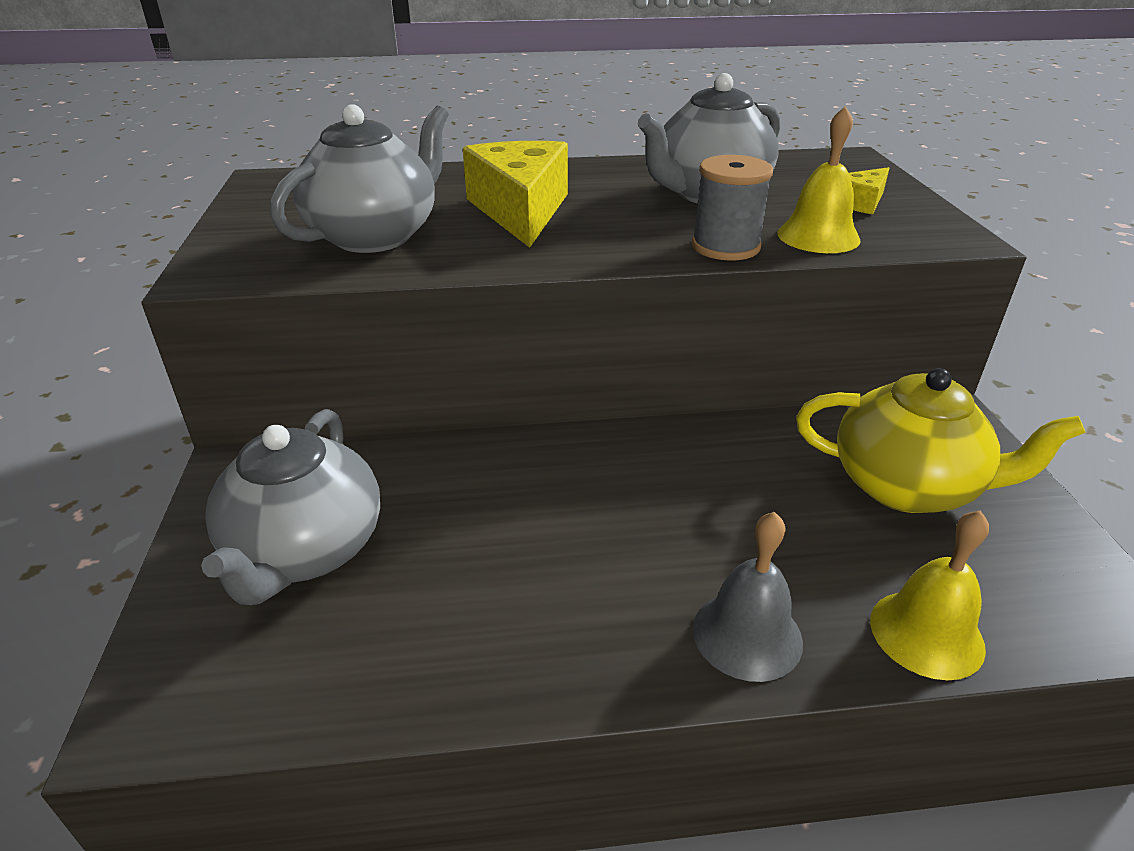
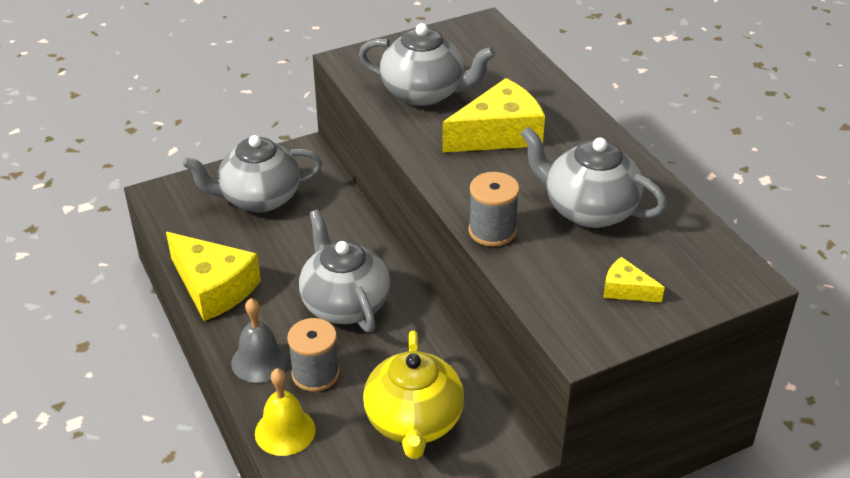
camera: 70 degrees right, 5 degrees up
(517, 668) = (213, 287): none -> yellow cheese
(640, 502) = (344, 304): none -> grey teapot
(793, 568) = (315, 374): none -> grey spool
(818, 236) = (538, 272): yellow bell -> none

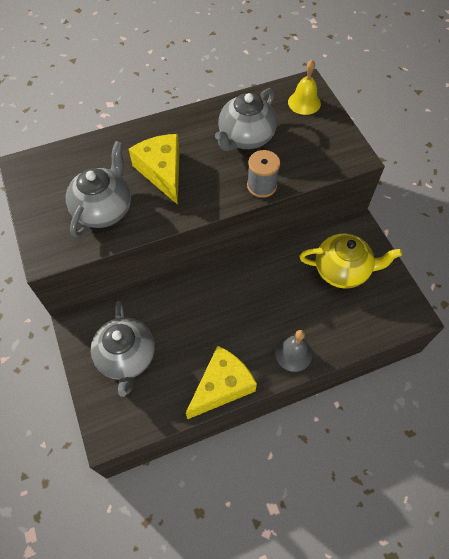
camera: 85 degrees left, 20 degrees up
(285, 431) = (351, 338): yellow bell -> yellow bell (304, 102)
(315, 374) = (305, 321): grey spool -> none
(344, 304) = (245, 302): grey teapot -> none
(626, 290) = (315, 132): yellow cheese -> none

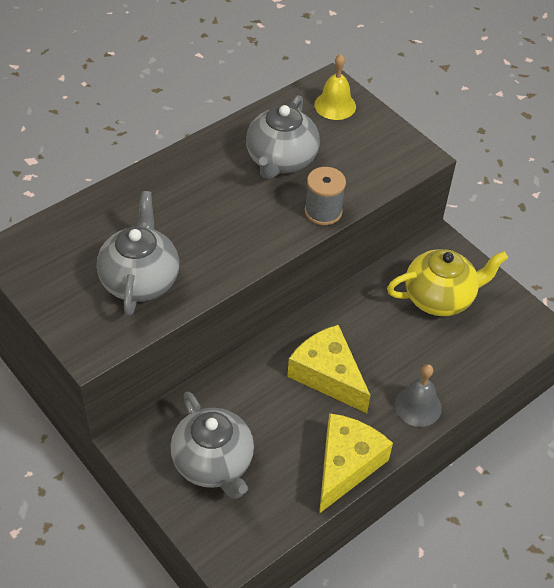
camera: 20 degrees left, 10 degrees down
(162, 172) = (194, 221): yellow cheese -> yellow cheese (328, 375)

